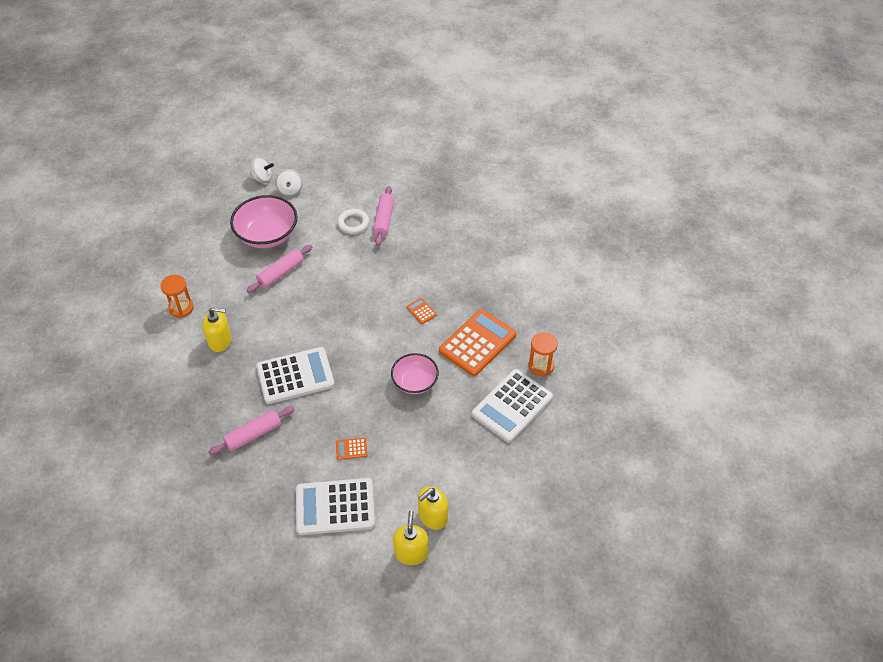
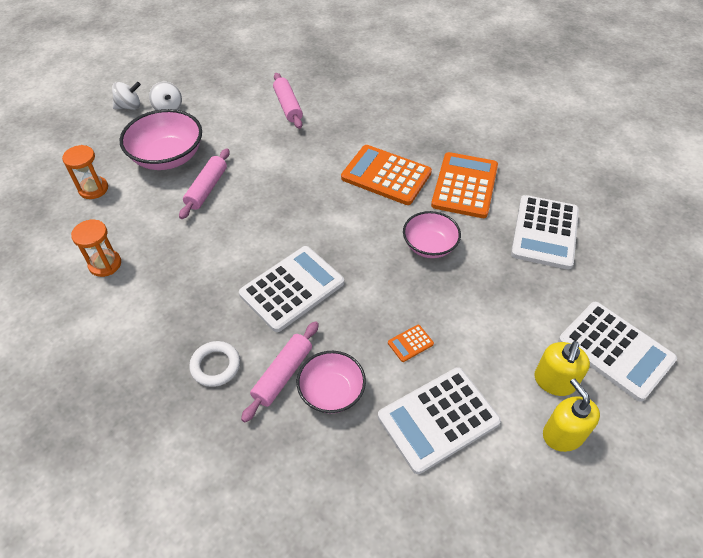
camera: 25 degrees left, 0 degrees up
(220, 341) = (176, 283): yellow soap dispenser -> none
(277, 459) = (331, 392): none -> pink bowl
(353, 223) = (257, 118): white ring -> white ring (215, 366)
(421, 311) = (386, 175): orange calculator -> orange calculator, size x2.44
(494, 515) = (615, 350): none -> white calculator
(541, 366) = (542, 185): orange hourglass -> orange hourglass (93, 189)

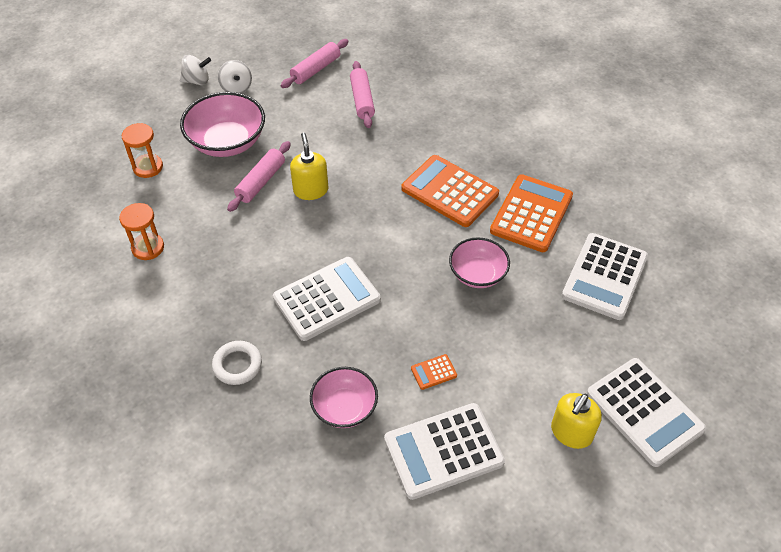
camera: 10 degrees right, 0 degrees up
(282, 375) = (300, 383): pink rolling pin -> pink rolling pin (315, 69)
(563, 434) = (565, 486): yellow soap dispenser -> yellow soap dispenser (311, 190)

